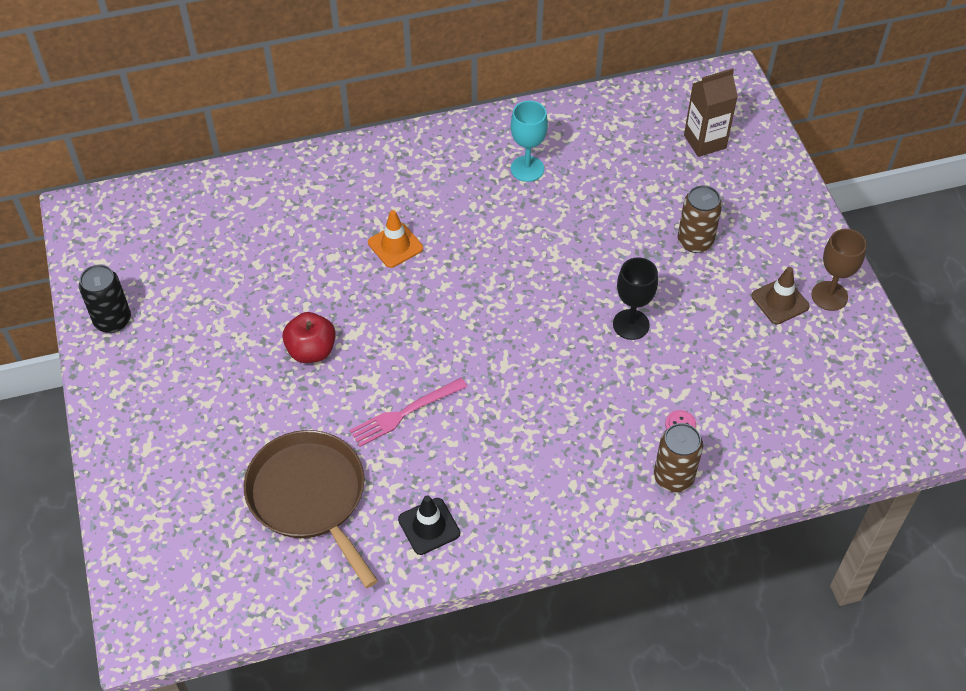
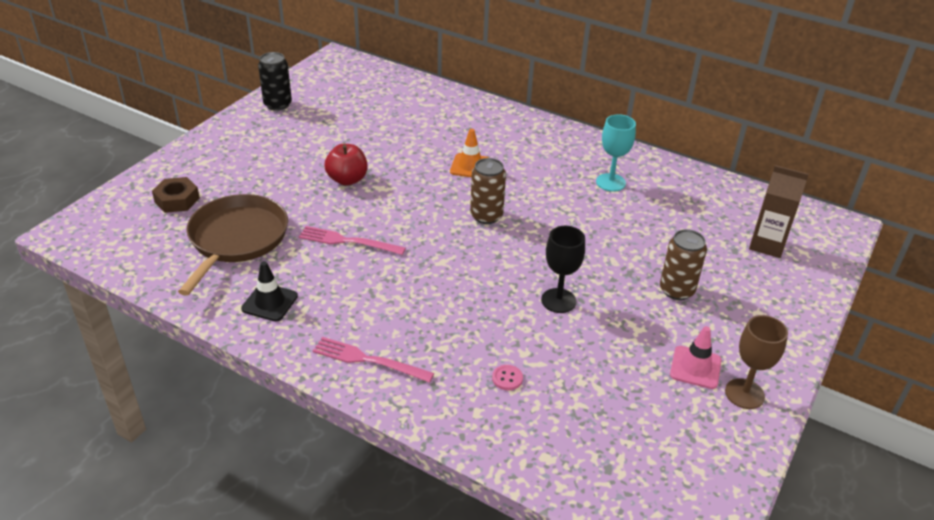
camera: 45 degrees right, 15 degrees down
(191, 508) = (177, 200): none -> brown nut
(572, 502) = (369, 360): none -> pink fork
(673, 477) = (456, 403): brown can -> brown can (486, 216)
(780, 301) = (695, 367): brown traffic cone -> pink traffic cone

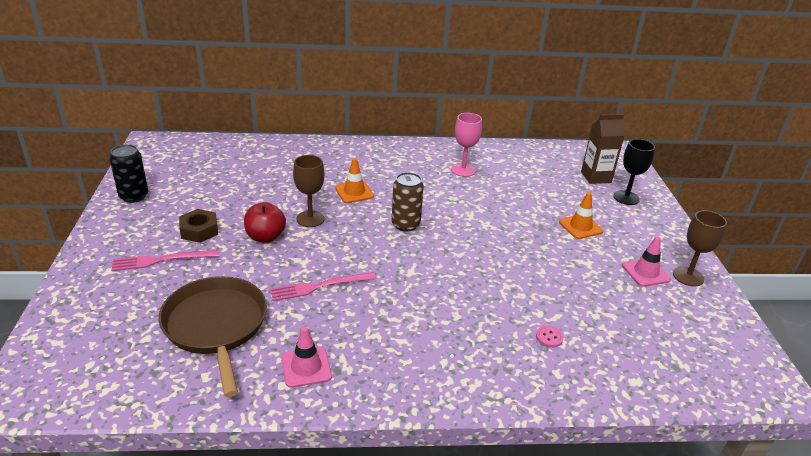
camera: 35 degrees left, 5 degrees down
(177, 200) = (116, 315): brown nut -> brown nut (199, 230)
(270, 302) = (306, 367): black traffic cone -> pink traffic cone
(369, 360) = (439, 374): pink fork -> pink fork (162, 260)
(402, 177) = (310, 219): none -> brown goblet
(558, 300) = (520, 265): black goblet -> black goblet (626, 198)
(610, 182) = (463, 170): turquoise goblet -> pink goblet
(676, 290) = (580, 227): brown can -> orange traffic cone

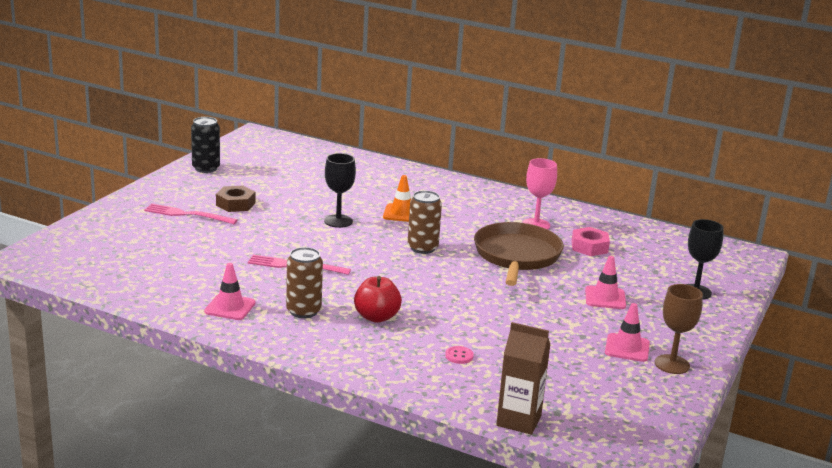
camera: 30 degrees right, 10 degrees down
(216, 326) = (188, 264): brown pan -> brown pan (517, 256)
(265, 237) = (285, 222): red apple -> red apple (376, 317)
(310, 219) = (338, 221): brown goblet -> black goblet
(377, 341) = (303, 311): none -> brown can
(519, 179) = (589, 247): none -> pink nut
(580, 227) = (605, 298): orange traffic cone -> pink traffic cone
(596, 177) = (684, 267): brown carton -> brown carton (518, 420)

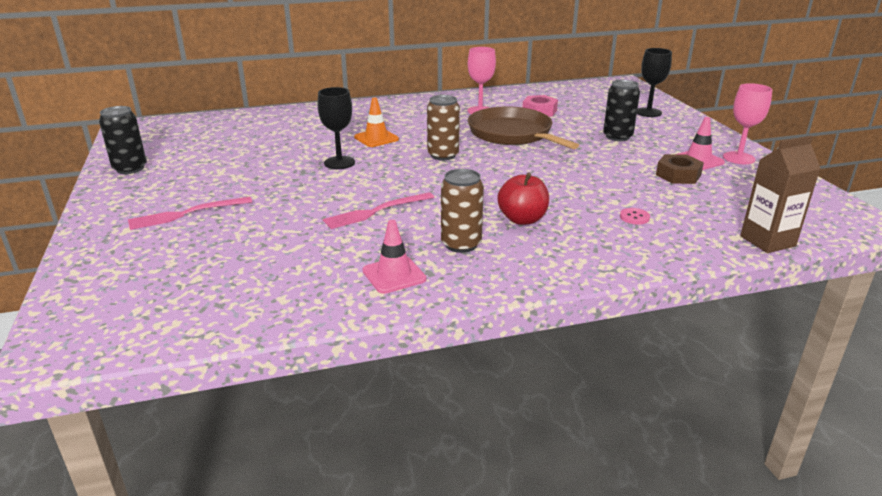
camera: 40 degrees left, 5 degrees up
(235, 204) = (219, 186): brown nut -> brown nut (678, 175)
(605, 298) = (617, 137): pink traffic cone -> black can
(672, 364) = (738, 158): brown goblet -> pink goblet

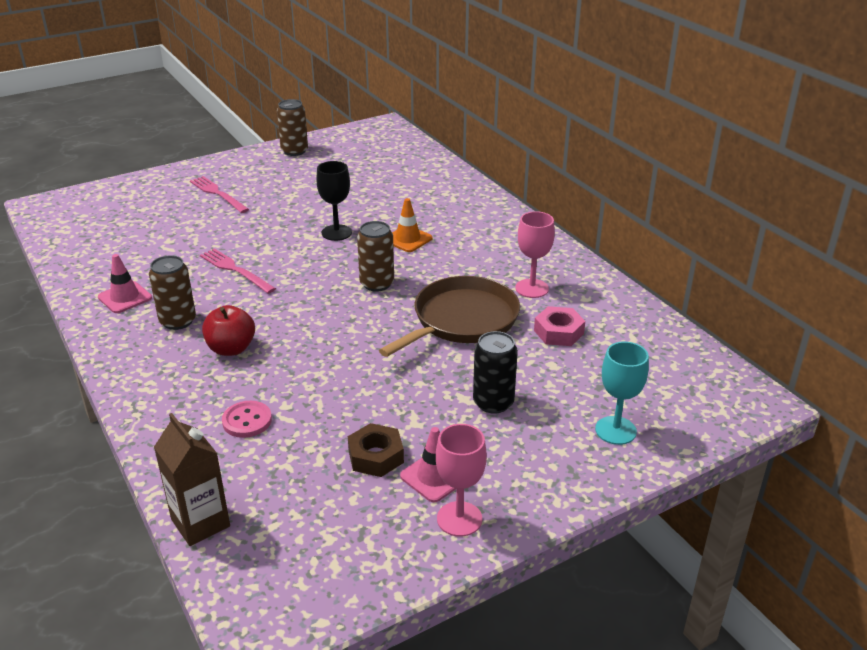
camera: 75 degrees right, 5 degrees up
(130, 168) = (294, 151): black can -> brown can
(634, 217) = (247, 421): pink button -> pink button, size x1.52
(648, 112) = (615, 430): black goblet -> turquoise goblet

